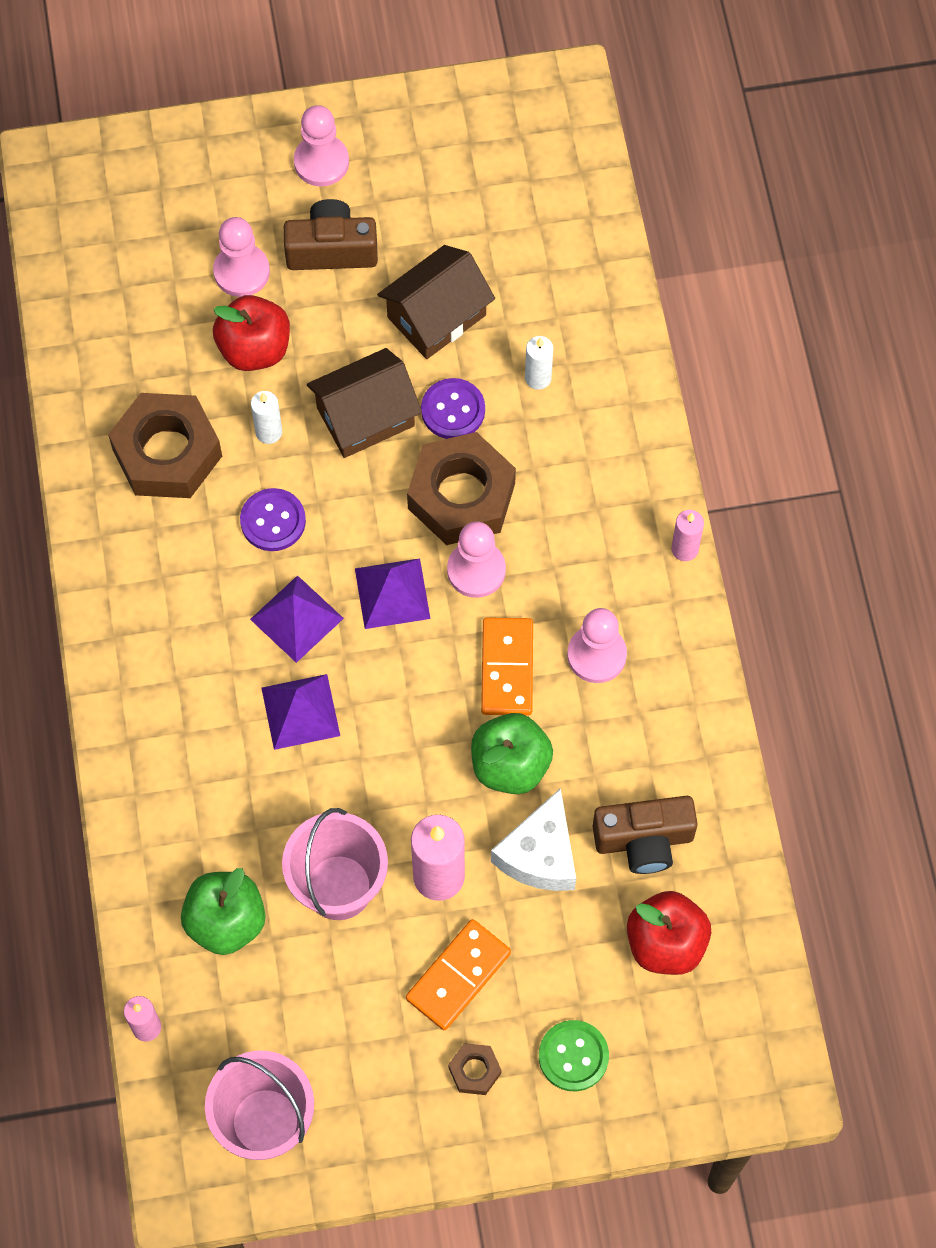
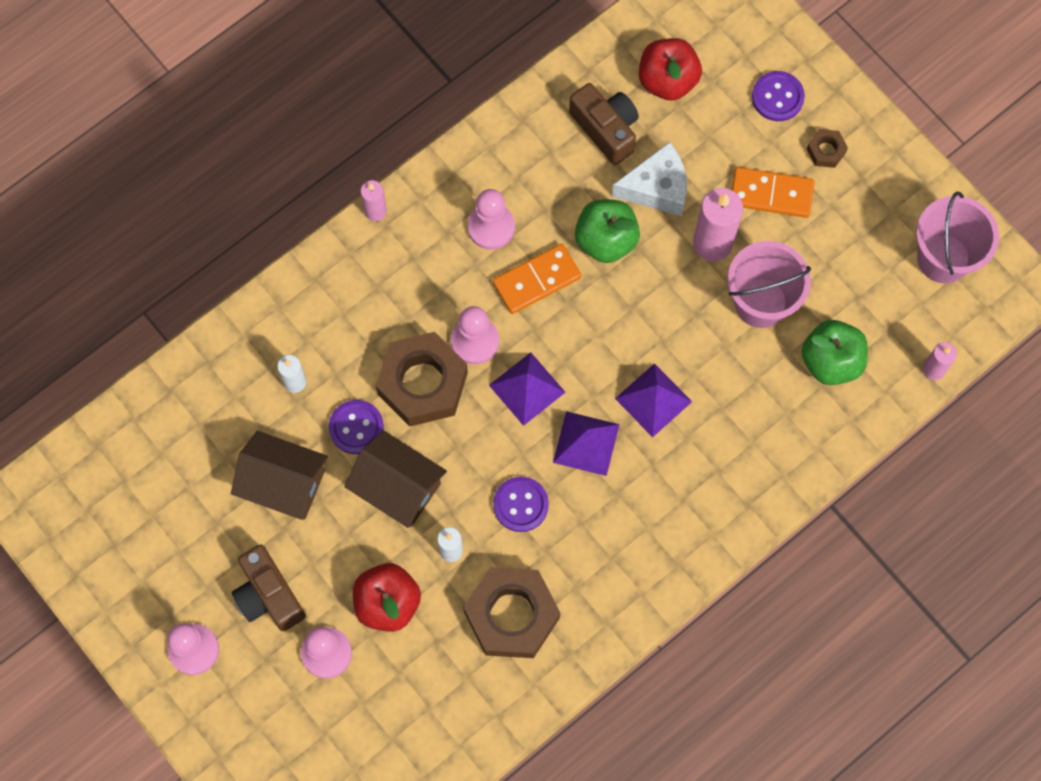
camera: 120 degrees left, 5 degrees up
(573, 1056) = (777, 97): green button -> purple button

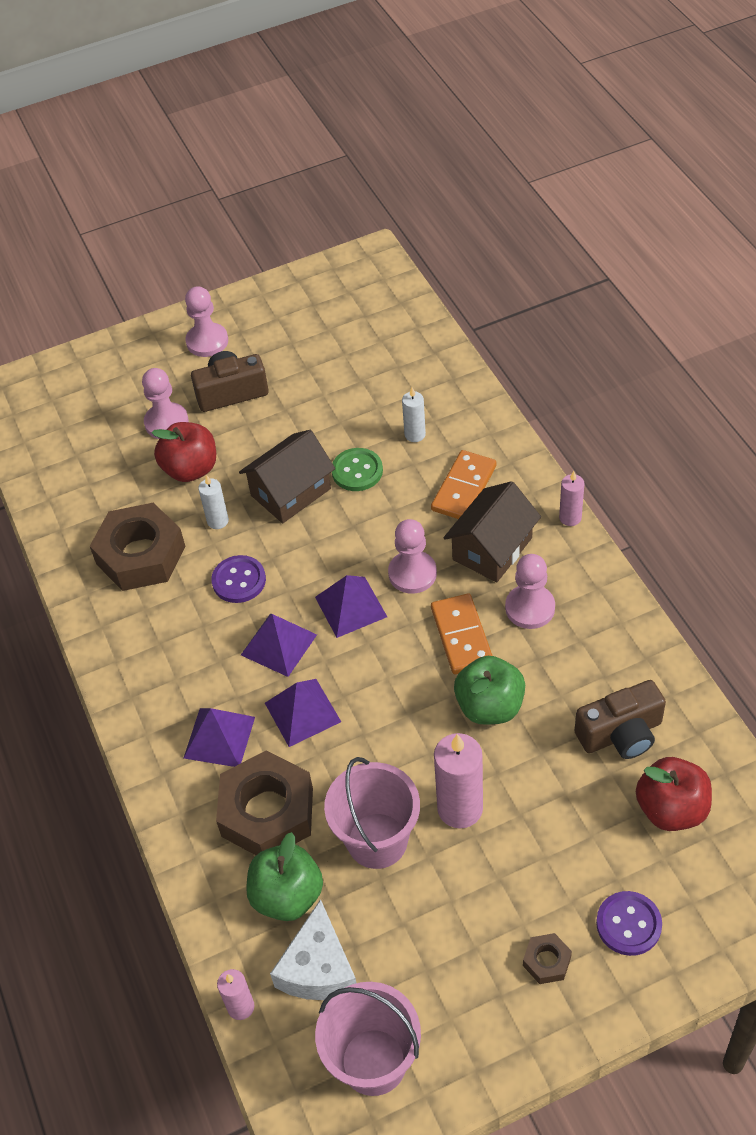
camera: 110 degrees right, 20 degrees down
(283, 483) = (324, 414): brown house -> brown house (492, 549)
(356, 427) = (357, 471): purple button -> green button
(422, 383) = (383, 526): brown nut -> brown nut (267, 812)
(656, 188) = (539, 768): white cheese -> white cheese (318, 968)
(698, 466) = (219, 737): none -> purple pyramid
(771, 194) = (504, 885): orange domino -> orange domino (463, 488)

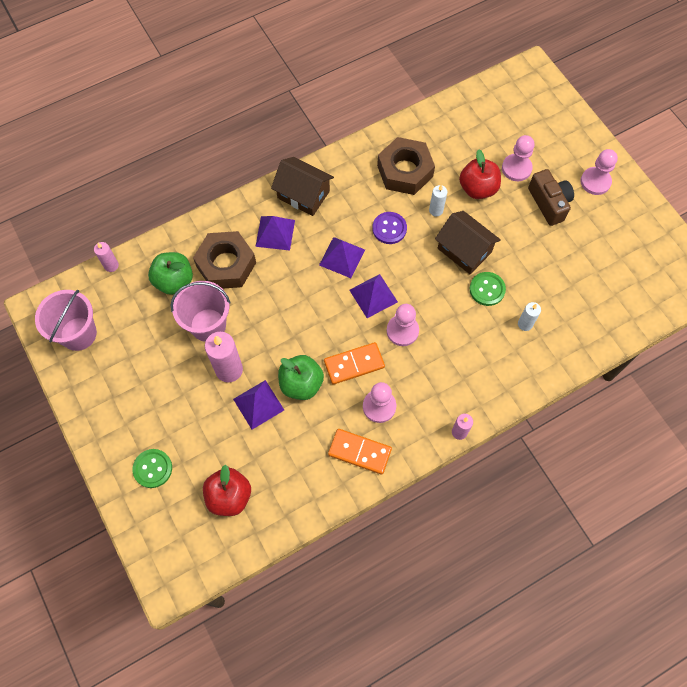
camera: 80 degrees right, 15 degrees up
(302, 712) = (293, 276): purple pyramid -> purple pyramid (258, 404)
(318, 968) = (131, 301): white cheese -> none
(463, 488) = (479, 359): orange domino -> orange domino (359, 452)
(492, 549) = (427, 380): brown house -> brown house (303, 194)
(546, 961) = (131, 422): brown nut -> none
(621, 734) = (283, 465): brown camera -> none
(628, 924) = (152, 468): purple button -> green button

